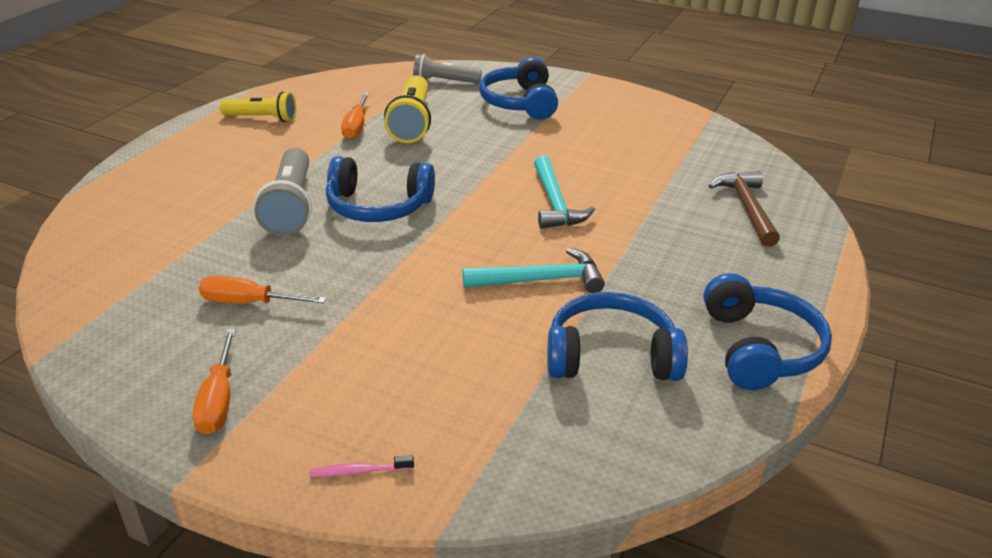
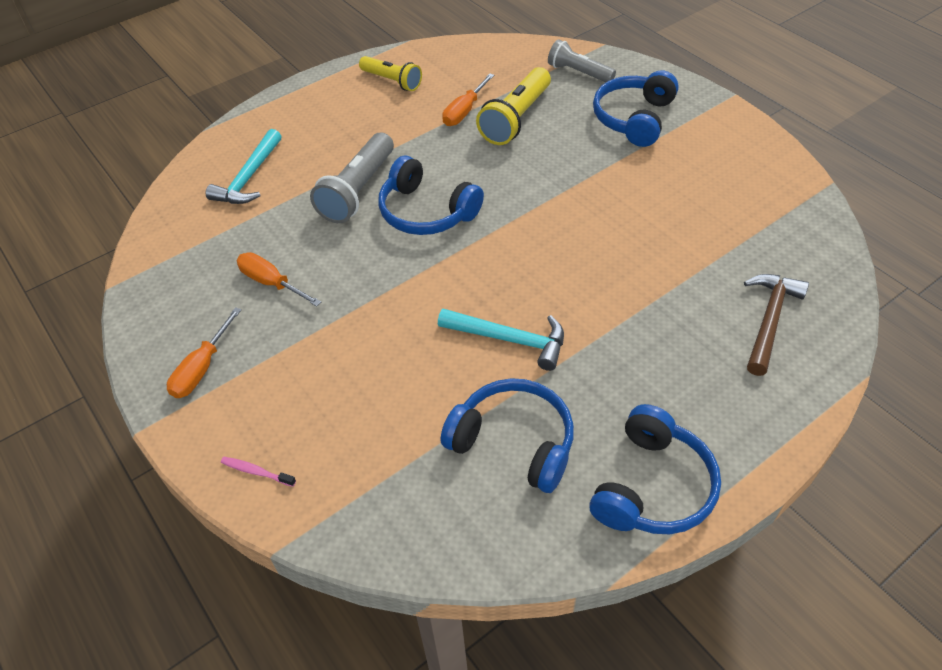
camera: 30 degrees right, 15 degrees up
(555, 202) = (582, 254): turquoise hammer -> turquoise hammer (249, 177)

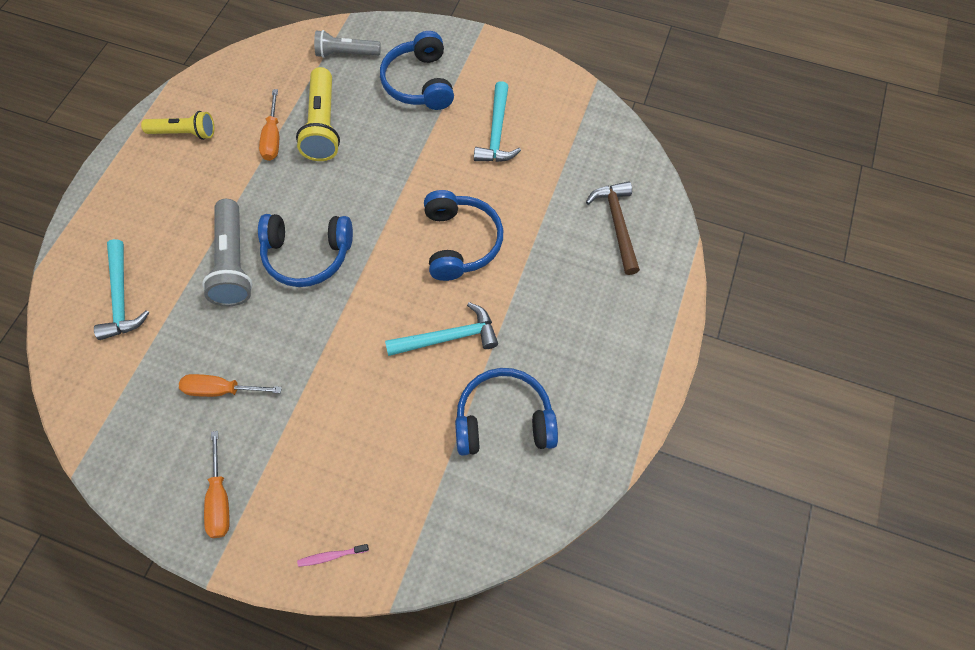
camera: 35 degrees left, 15 degrees up
(653, 487) = (614, 398): blue headphones -> blue headphones (460, 242)
(686, 186) = (497, 132): none -> turquoise hammer

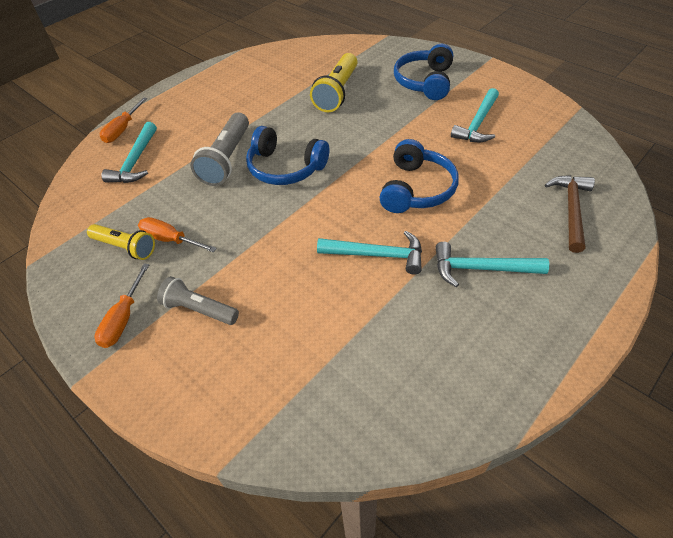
camera: 25 degrees right, 15 degrees down
(184, 133) = (235, 78): yellow flashlight -> yellow flashlight (125, 247)
(273, 137) = (296, 92): orange screwdriver -> orange screwdriver (123, 129)
(331, 556) = (189, 400): pink toothbrush -> none
(346, 53) = (375, 56): grey flashlight -> grey flashlight (199, 309)
(504, 419) = (403, 336): blue headphones -> none
(552, 321) = (481, 269): none -> turquoise hammer

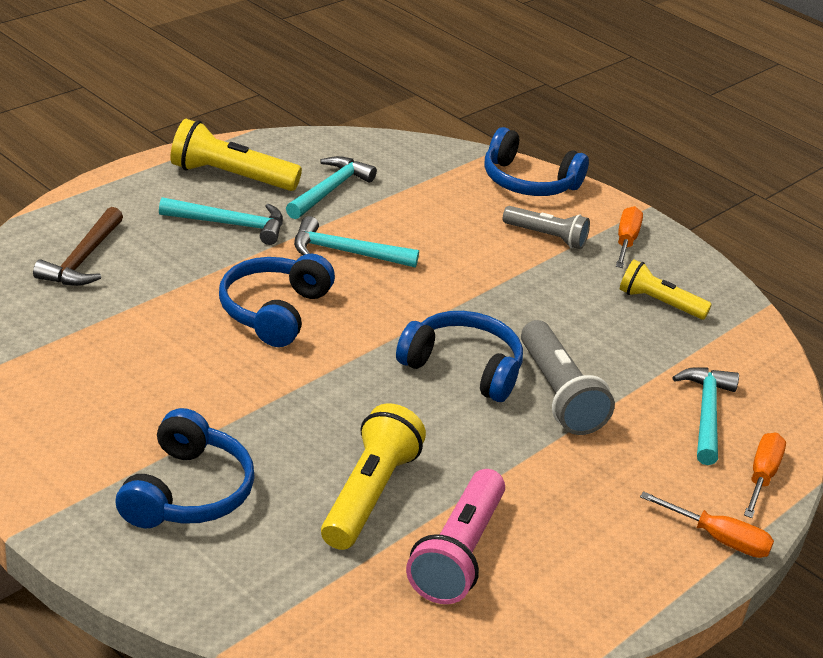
camera: 175 degrees right, 15 degrees down
(171, 240) = (604, 302): orange screwdriver -> orange screwdriver (718, 539)
(199, 399) = (528, 182): none -> blue headphones
(226, 159) = (558, 394): grey flashlight -> grey flashlight turned 150 degrees clockwise
(294, 76) = (457, 553): none -> pink flashlight
(478, 123) = (133, 390): turquoise hammer -> turquoise hammer (329, 190)
(509, 337) = (230, 176): none -> yellow flashlight

